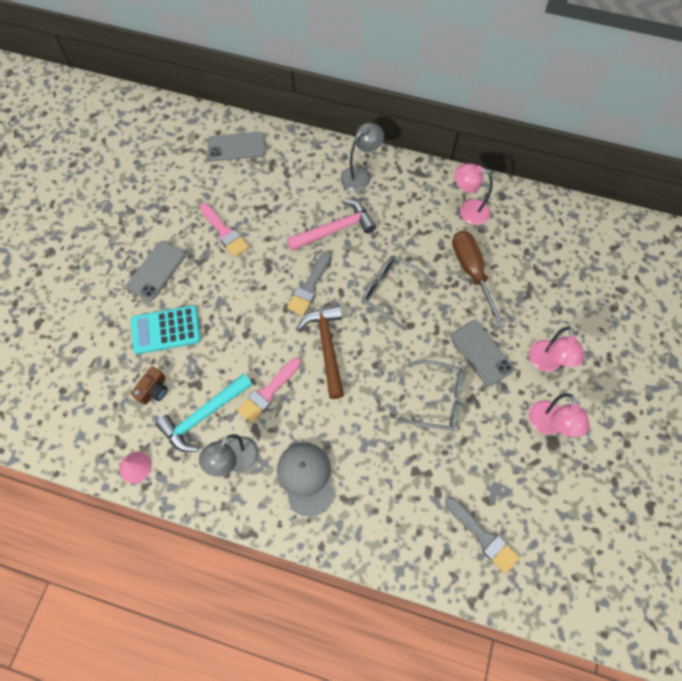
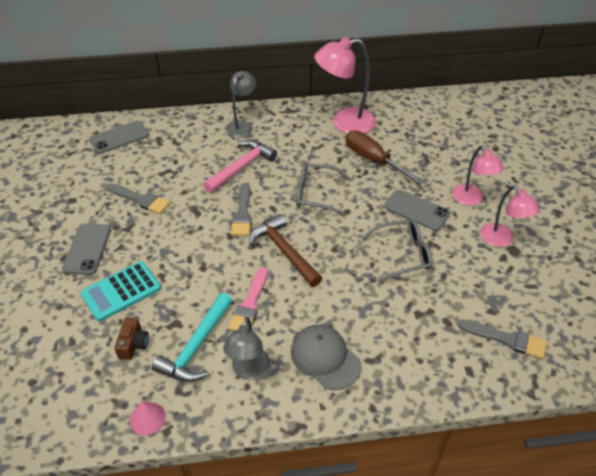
camera: 25 degrees left, 20 degrees down
(224, 232) = (140, 199): pink brush -> grey brush
(467, 211) = (344, 123): pink lamp -> pink lamp, size x1.59

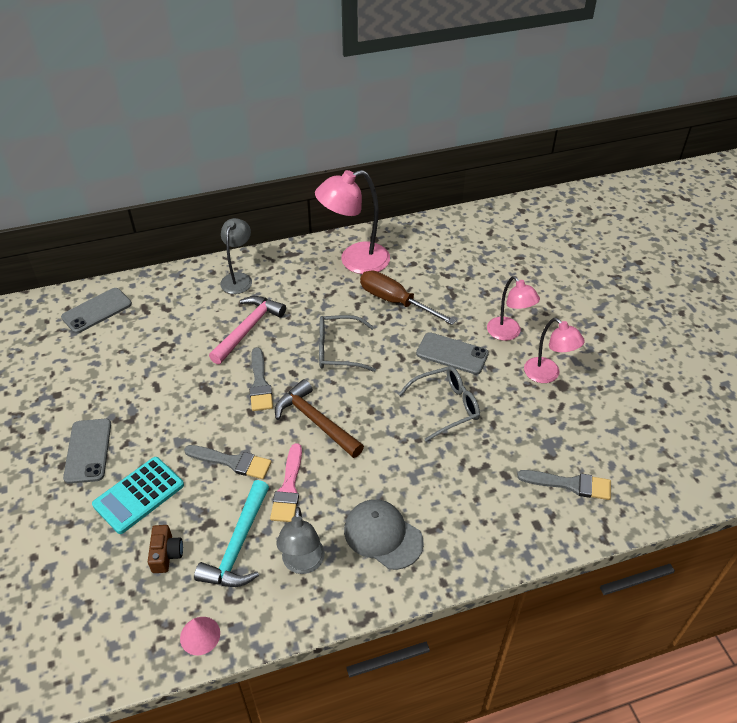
camera: 10 degrees left, 0 degrees up
(140, 199) = (138, 383): grey brush -> grey brush (232, 462)

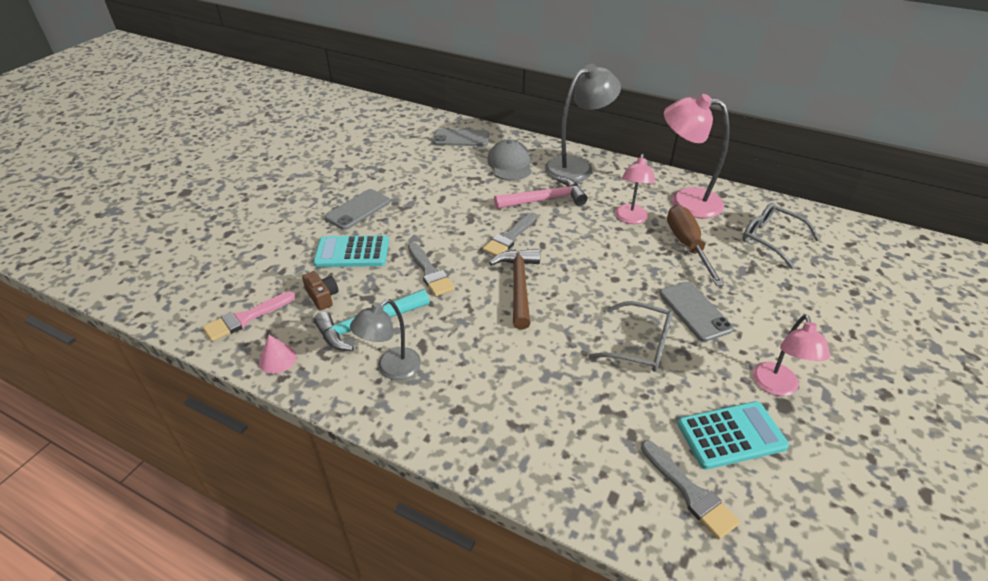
camera: 45 degrees right, 5 degrees down
(166, 554) = (322, 297): brown camera -> brown camera turned 75 degrees counterclockwise
(238, 278) = (577, 166): grey lamp -> grey lamp, size x1.59
(288, 488) = (445, 314): pink brush -> pink brush (246, 318)
(338, 350) = (596, 251): grey glasses -> grey glasses (770, 239)
(383, 535) = (470, 397): grey cap -> grey cap (510, 164)
(508, 333) = (773, 329): pink lamp -> pink lamp (630, 219)
(555, 429) = (731, 435): none -> turquoise calculator

